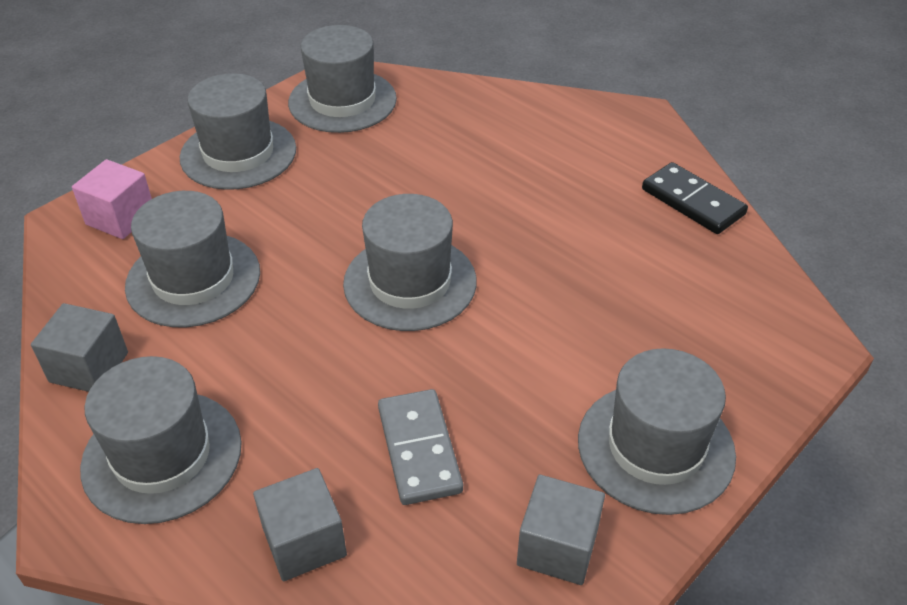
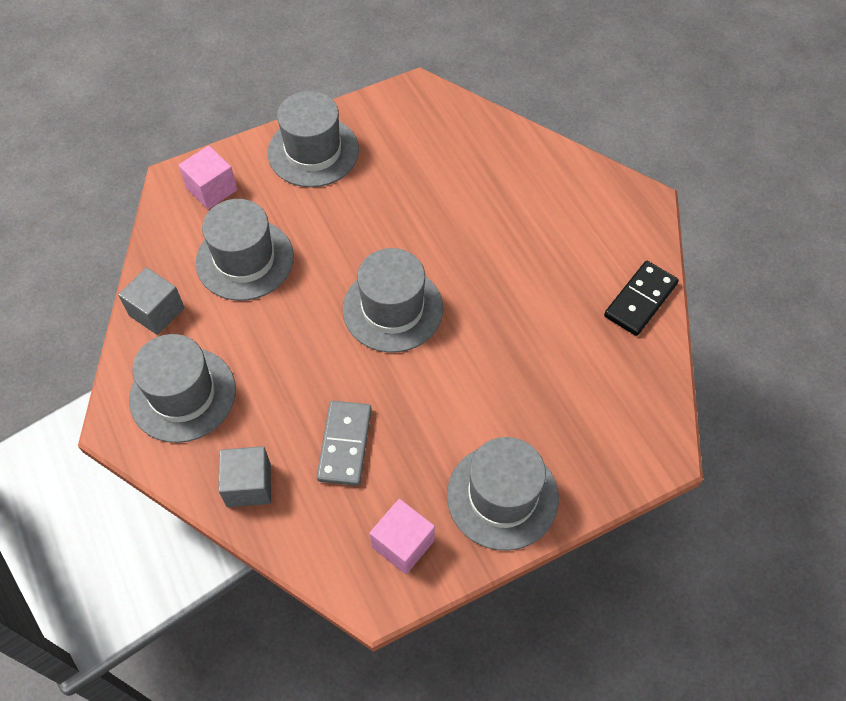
camera: 20 degrees right, 15 degrees up
(342, 101) = (410, 119): grey hat -> none
(557, 547) = (403, 543): grey cube -> pink cube
(693, 202) = (640, 300): black domino -> black domino turned 60 degrees clockwise

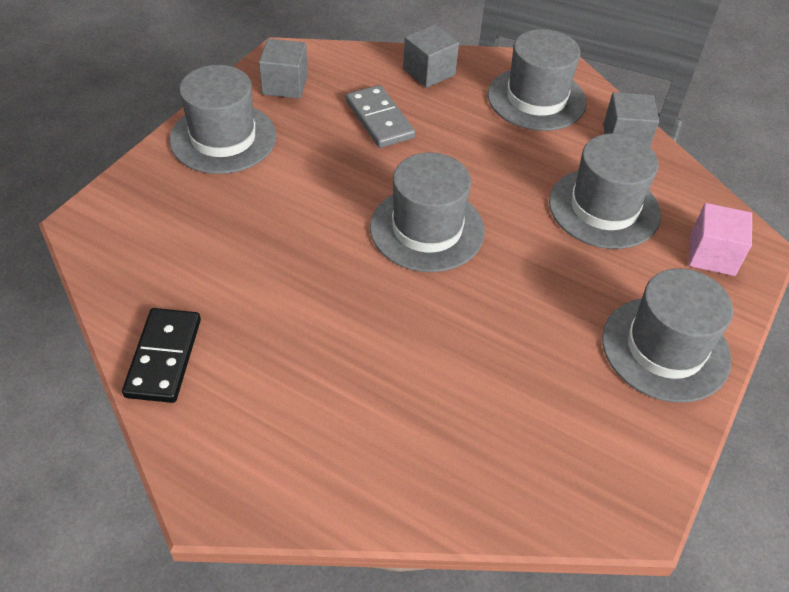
camera: 145 degrees right, 10 degrees down
(403, 543) = (285, 85): pink cube -> grey cube

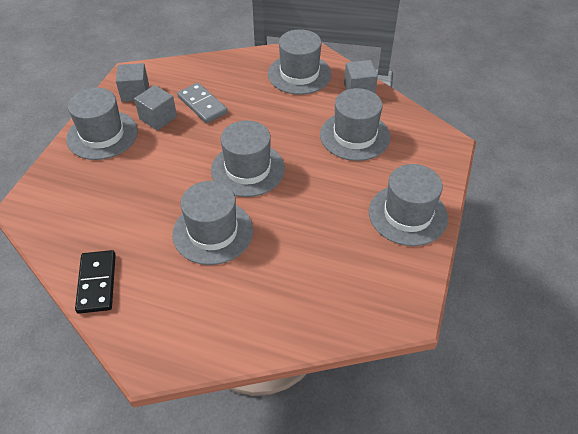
camera: 10 degrees left, 0 degrees up
(353, 315) = (213, 232): none -> grey hat
(429, 72) = (227, 68): grey cube -> grey cube (158, 118)
(712, 255) = (425, 152): pink cube -> none

